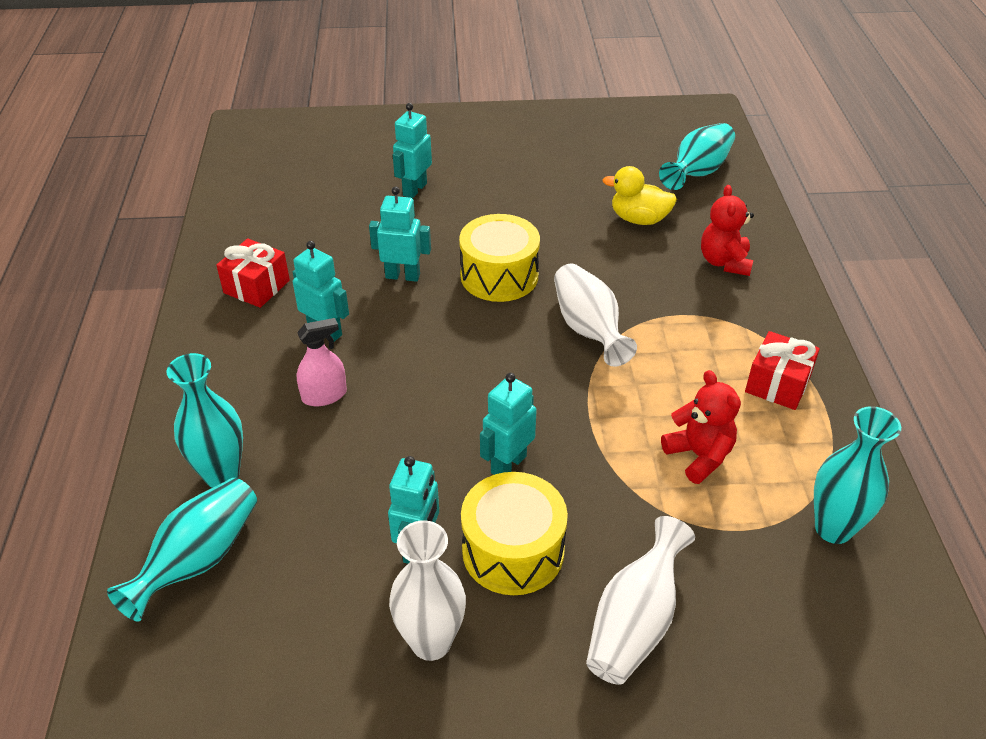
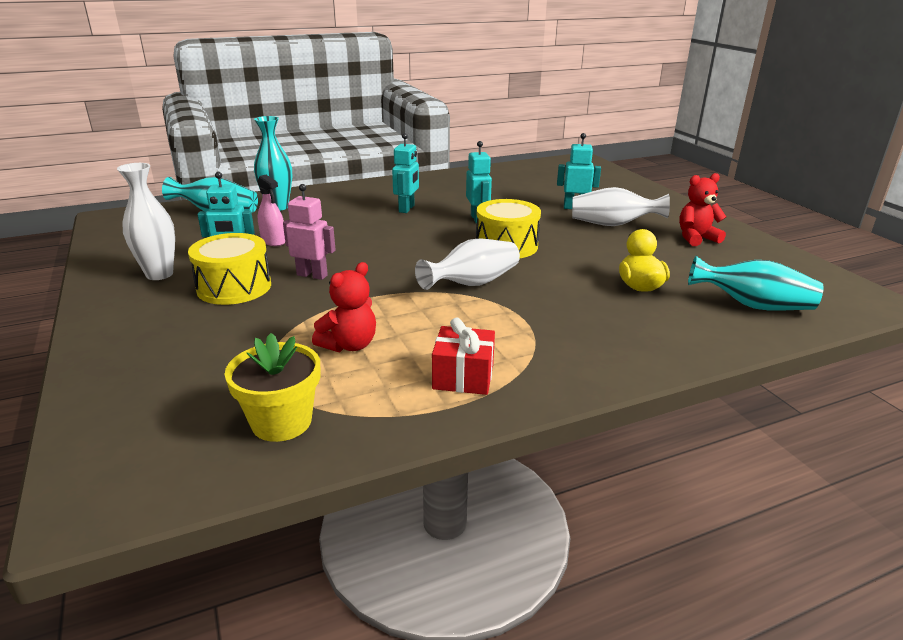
camera: 70 degrees right, 15 degrees down
(256, 287) = (433, 188): red gift -> none
(324, 395) = (350, 218): pink spray bottle -> pink spray bottle (273, 241)
(508, 464) = (312, 275): turquoise robot -> pink robot
(635, 622) = (172, 336): white vase -> white vase (612, 224)
(724, 262) = (622, 333): red teddy bear -> red teddy bear (696, 238)
(833, 528) = (281, 422): turquoise vase -> yellow flower pot

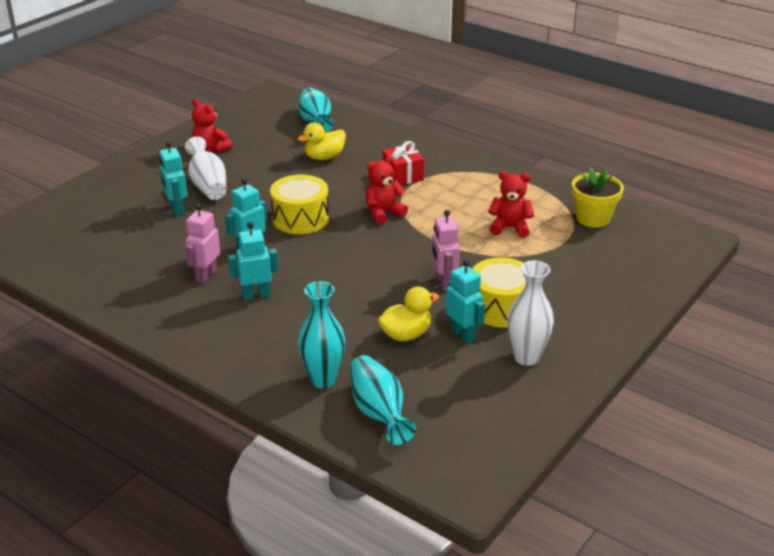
camera: 120 degrees left, 5 degrees up
(273, 241) = (406, 335): pink spray bottle -> yellow duck
(456, 200) = (206, 276): none -> pink robot
(463, 377) = (495, 184): red gift -> red gift (403, 176)
(472, 283) = (383, 213): white vase -> red teddy bear

